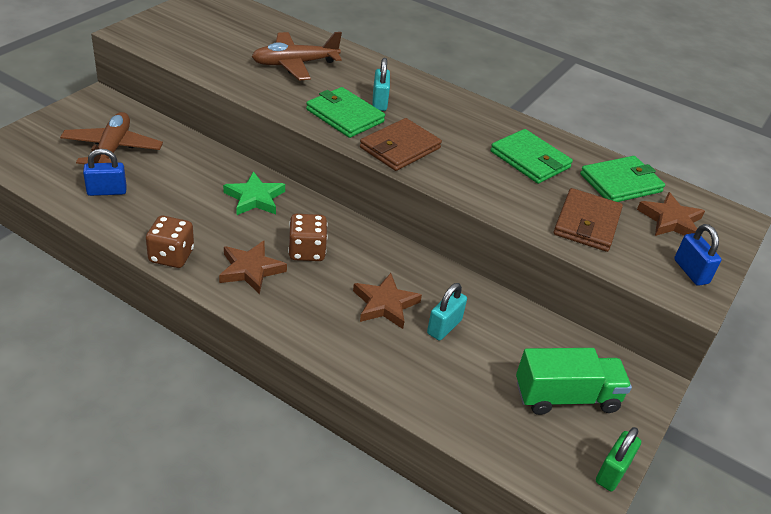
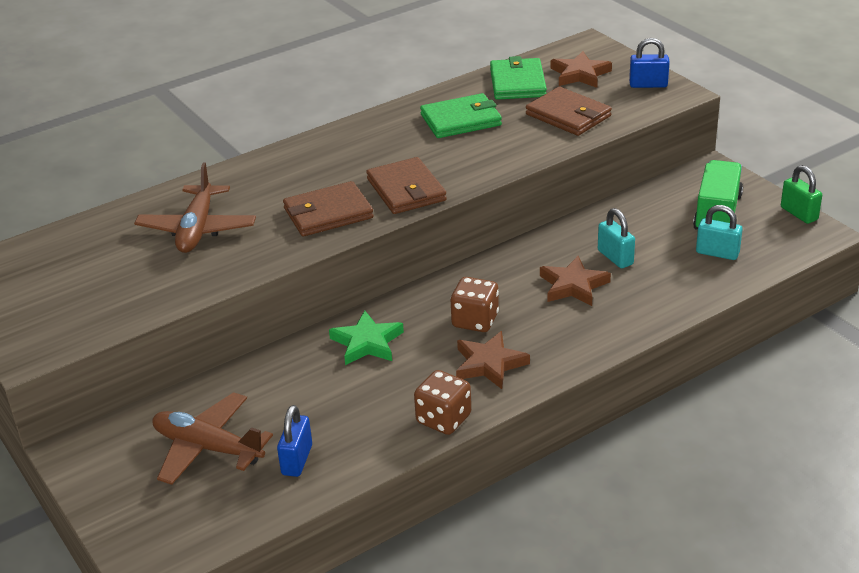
camera: 60 degrees left, 5 degrees down
(344, 116) = (328, 213): green wallet -> brown wallet
(379, 102) = (313, 186): turquoise padlock -> turquoise padlock (717, 253)

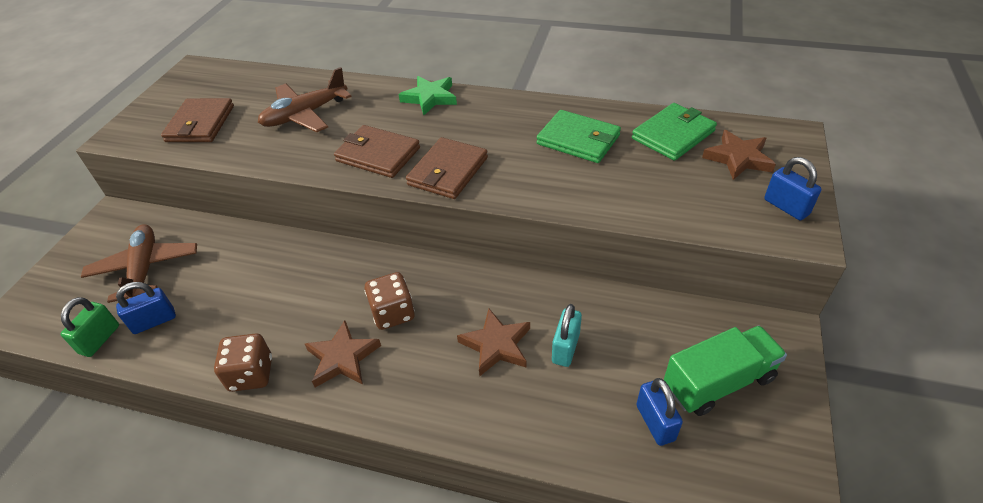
camera: 50 degrees right, 10 degrees up
(367, 343) = (316, 271): green star -> green star (430, 98)
(568, 115) = (665, 190): brown wallet -> brown wallet (200, 124)
(717, 253) = (655, 422): turquoise padlock -> blue padlock
(799, 213) = (804, 454): green padlock -> green padlock (100, 339)

